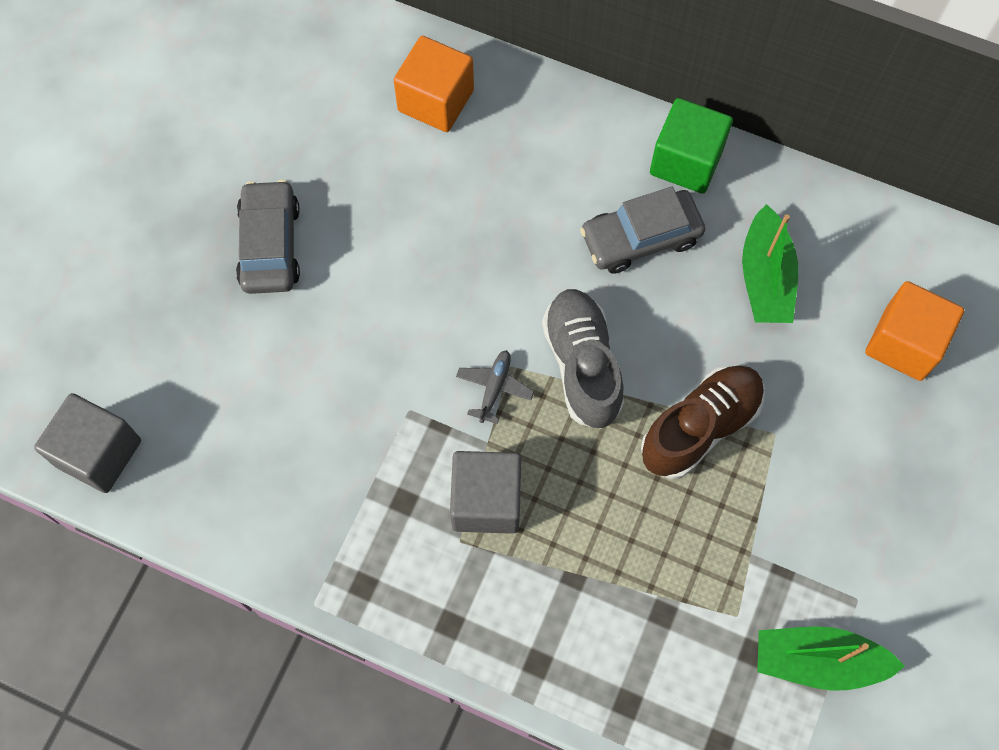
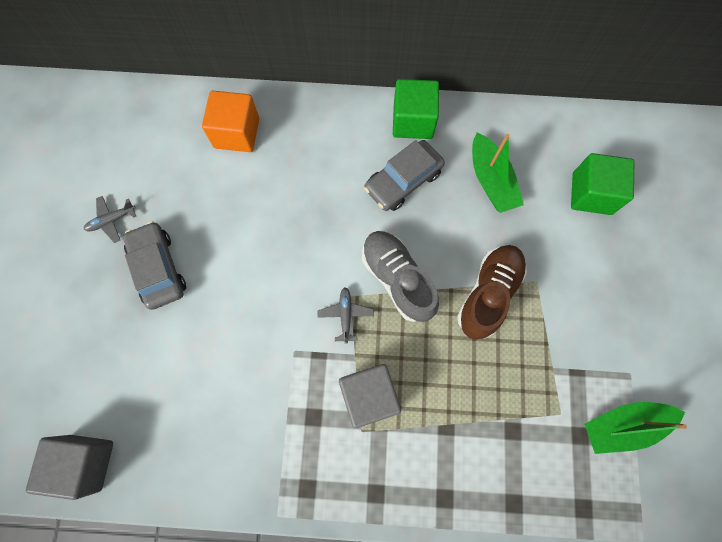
camera: 20 degrees left, 5 degrees up
(231, 163) = (112, 220): none -> grey plane
(904, 343) = (591, 194): orange cube -> green cube

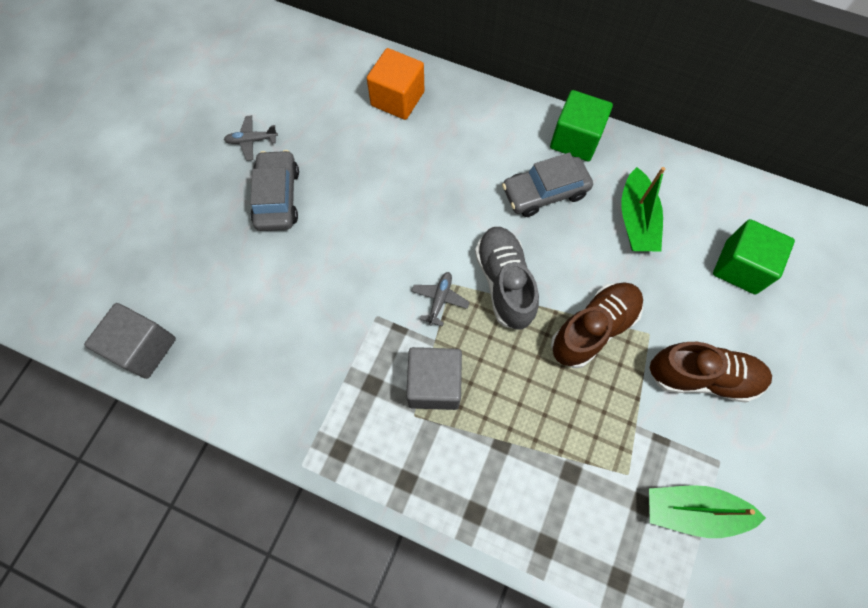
camera: 20 degrees right, 5 degrees down
(592, 304) = (702, 377): none -> brown shoe

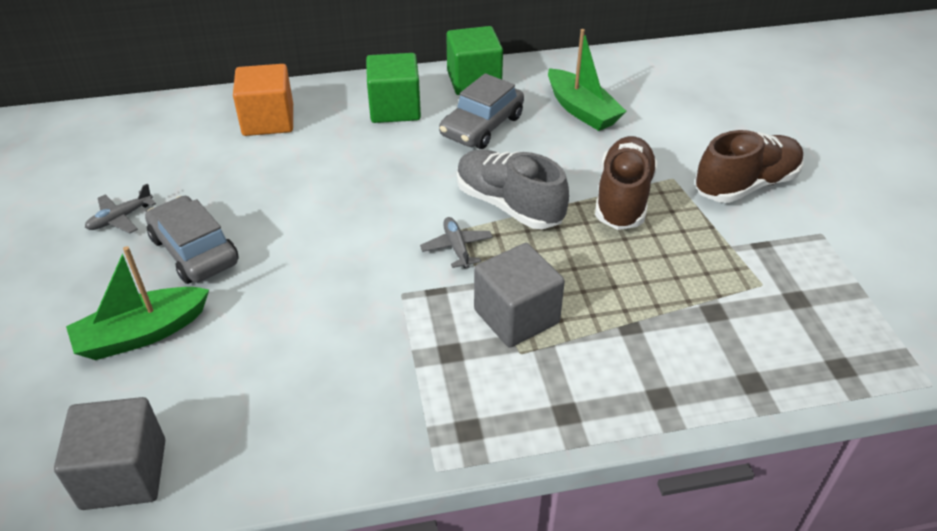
camera: 35 degrees left, 25 degrees down
(692, 511) = (840, 279): green boat -> green boat (142, 333)
(740, 267) = (696, 102): green cube -> green cube (395, 108)

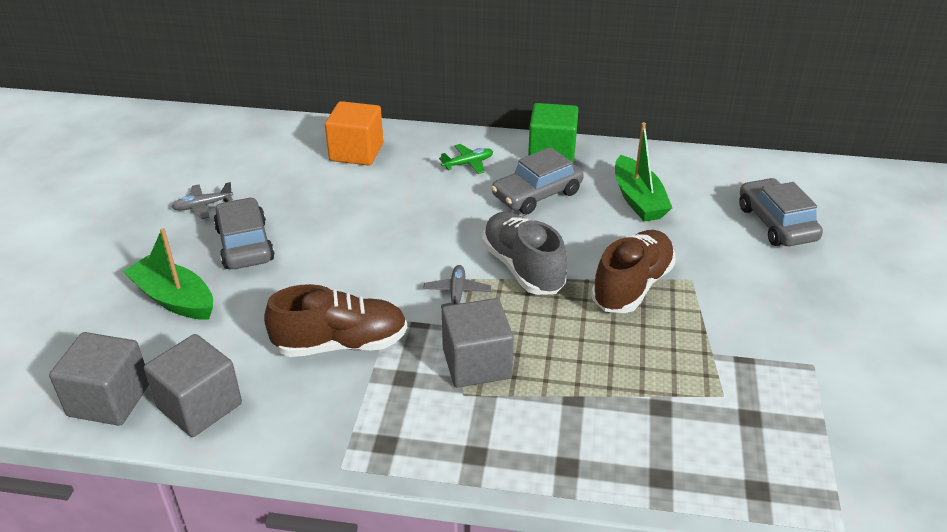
camera: 20 degrees right, 5 degrees down
(142, 333) = (174, 299): green boat -> green boat turned 45 degrees clockwise
(239, 449) = (200, 406): none -> grey cube
(395, 108) = (468, 163): green cube -> green plane
(717, 106) = (776, 223): none -> grey car
(745, 185) = (761, 302): brown shoe -> brown shoe (341, 344)

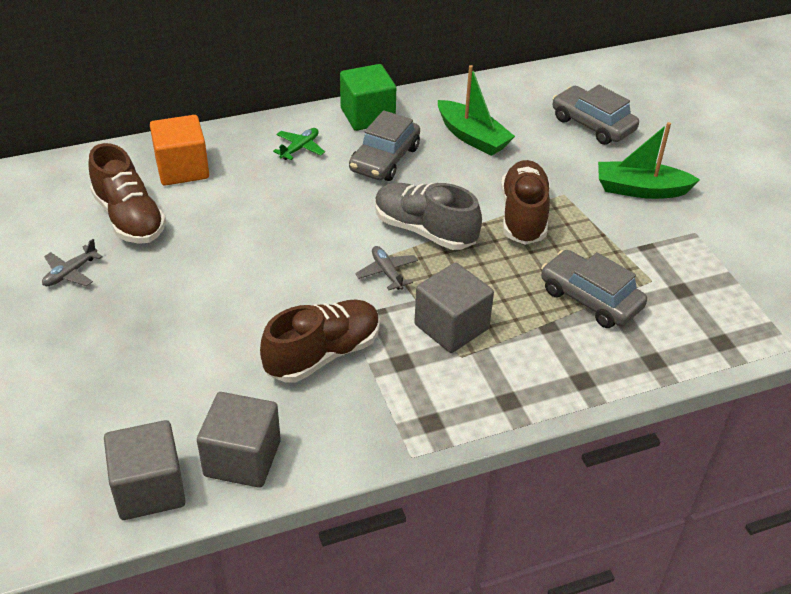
camera: 30 degrees left, 5 degrees up
(174, 299) = (126, 373): green boat -> green boat (640, 189)
(244, 244) = (150, 296): grey car -> grey car (590, 299)
(282, 178) = (129, 218): none -> brown shoe

